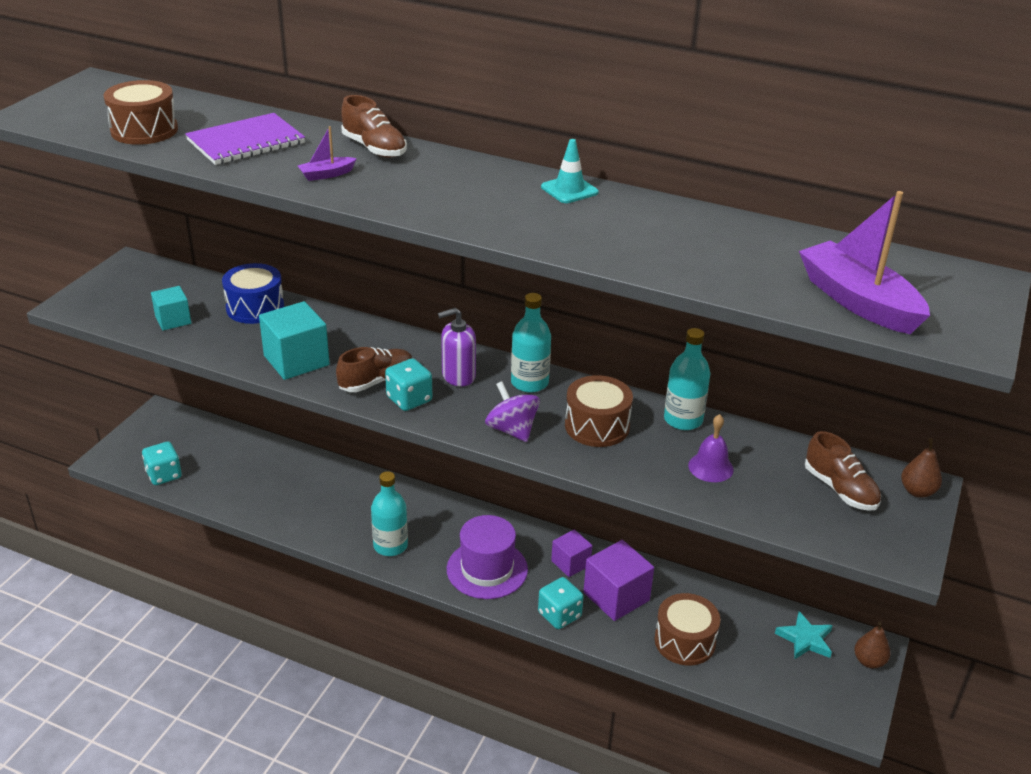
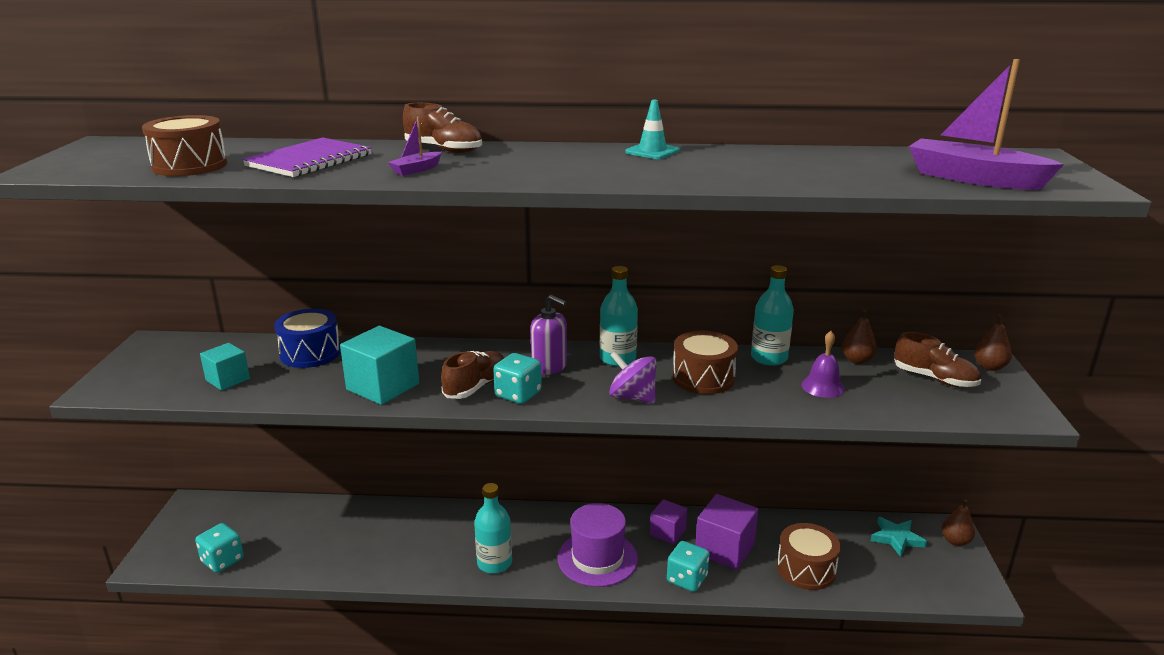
camera: 20 degrees left, 10 degrees down
(458, 376) = (549, 367): purple soap dispenser -> purple soap dispenser turned 105 degrees counterclockwise
(775, 446) = (857, 360): none -> brown pear

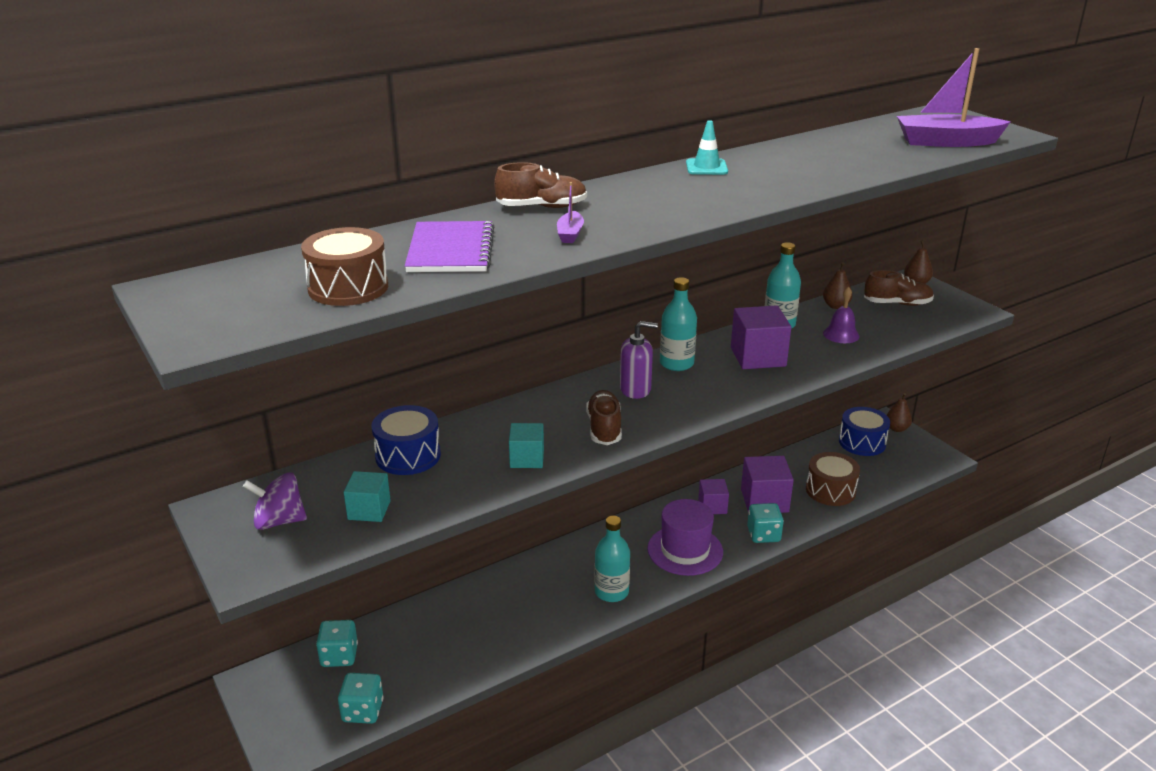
camera: 35 degrees left, 5 degrees up
(383, 387) = (527, 458): turquoise cube -> turquoise cube, size x0.61
(518, 394) = (646, 421): turquoise dice -> turquoise dice (339, 656)
(632, 397) = (732, 391): purple spinning top -> purple spinning top (279, 521)
(703, 378) = (758, 357): brown drum -> purple cube
(896, 538) = (862, 442): turquoise star -> blue drum

